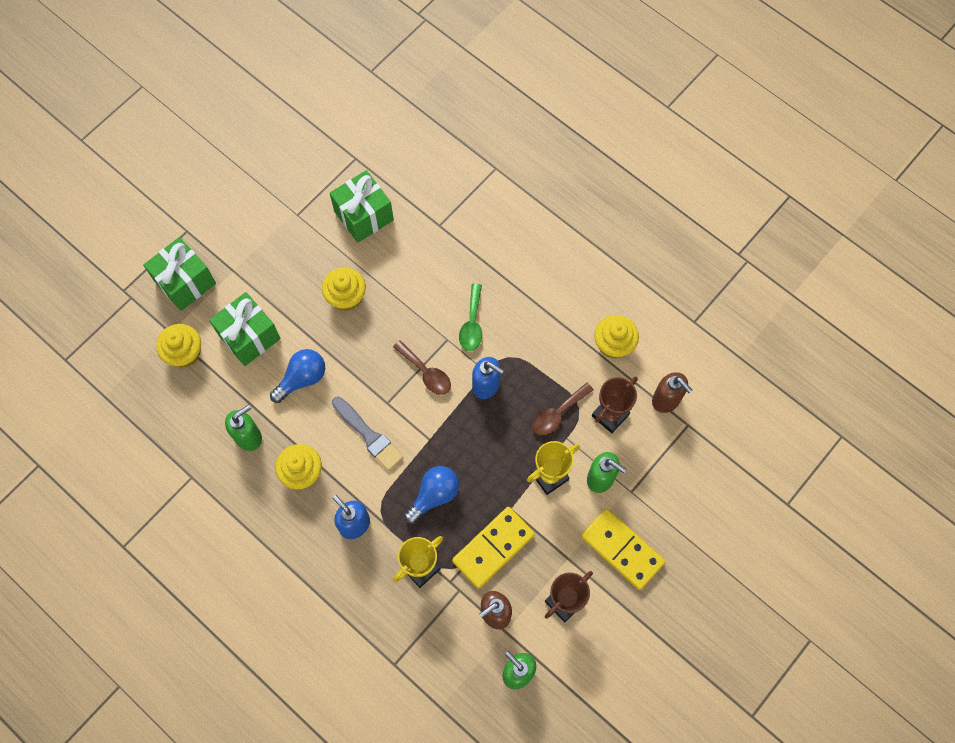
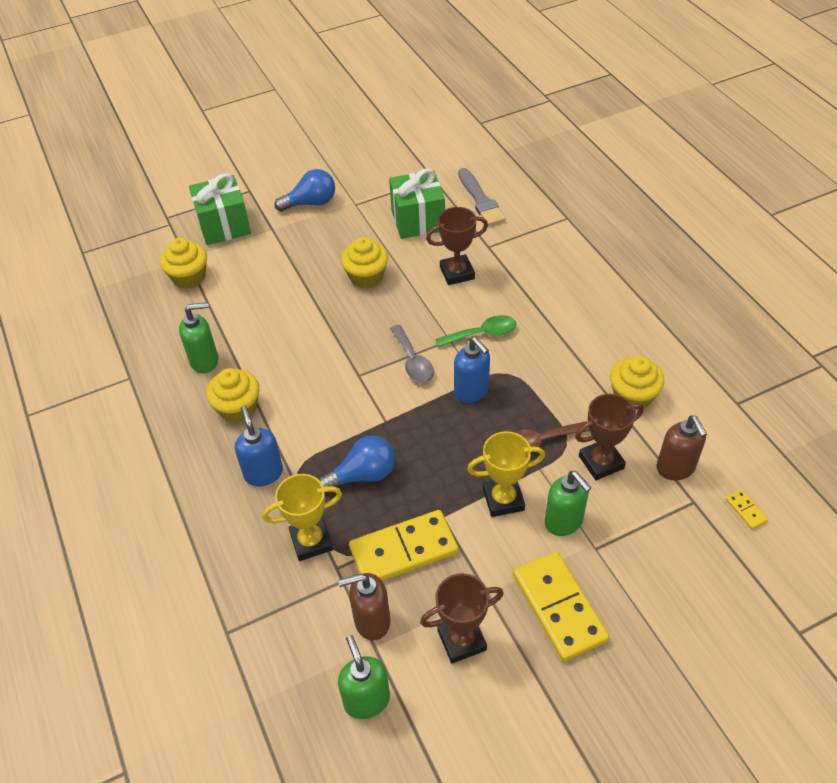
camera: 25 degrees right, 20 degrees down
(249, 336) = (256, 281): green gift -> none
(302, 378) = (285, 329): blue light bulb -> blue light bulb (311, 203)
(368, 435) = (324, 397): grey brush -> grey brush (480, 200)
(424, 265) = (457, 273): none -> brown trophy
(426, 373) = (413, 361): brown spoon -> grey spoon
(472, 324) = (482, 334): green spoon -> green spoon turned 135 degrees counterclockwise
(726, 418) = (745, 510): none -> yellow domino

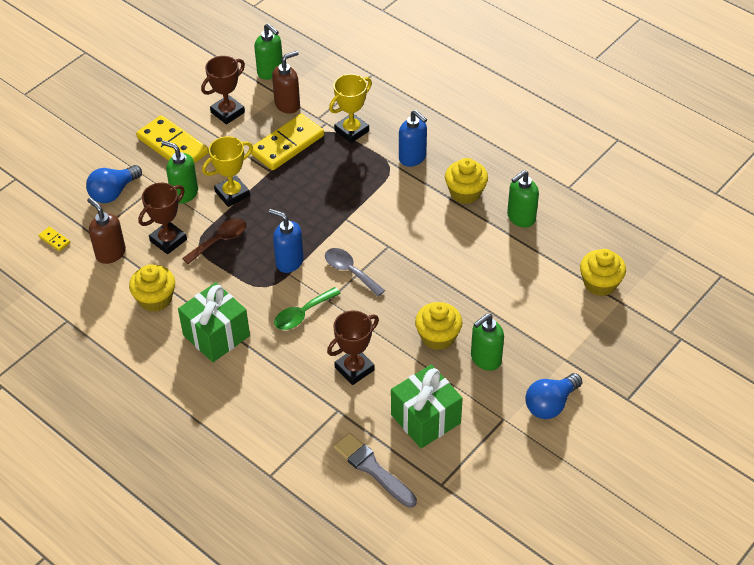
camera: 155 degrees right, 0 degrees up
(224, 226) = (616, 347): green gift -> green gift (216, 335)
(338, 248) = (485, 359): none -> green soap dispenser
(363, 475) = (340, 178): blue light bulb -> blue light bulb (113, 192)

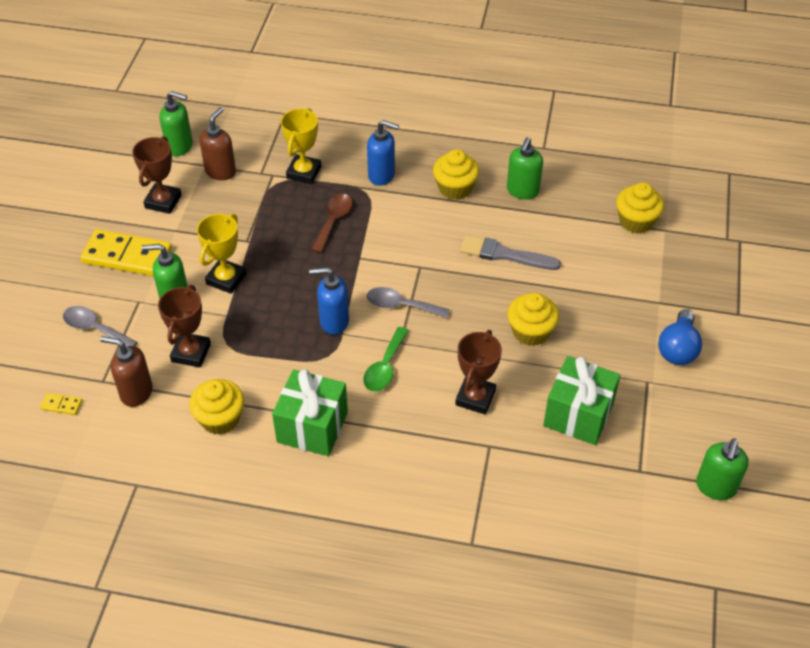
camera: 30 degrees left, 0 degrees up
(113, 192) = (95, 328): blue light bulb -> grey spoon
(220, 240) = (246, 330): brown spoon -> brown spoon (333, 221)
(287, 145) = (248, 209): yellow domino -> none
(372, 469) = (566, 487): grey brush -> grey brush (504, 254)
(485, 359) = (589, 333): green soap dispenser -> green soap dispenser (715, 487)

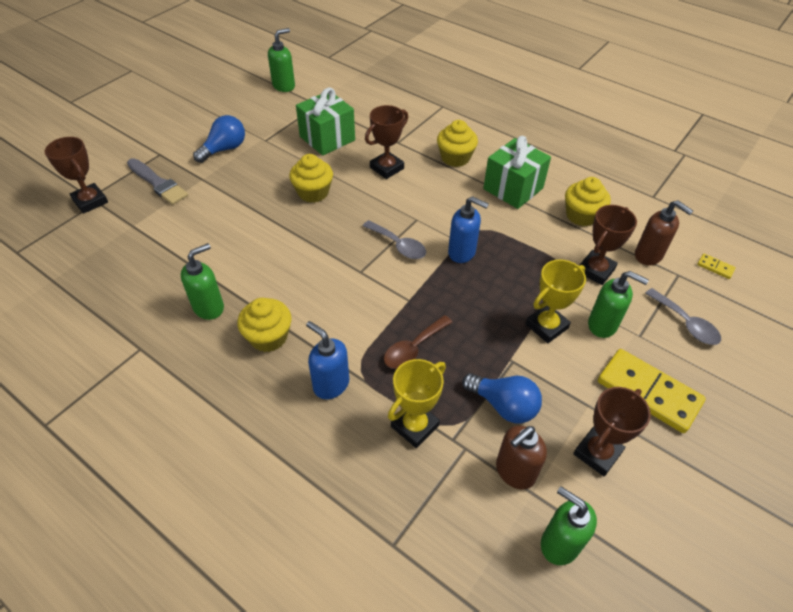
camera: 155 degrees left, 0 degrees up
(243, 207) = (503, 405): none -> blue light bulb
(385, 367) = (439, 207): green spoon -> none
(504, 254) = (280, 254): grey brush -> grey brush (158, 183)
(636, 221) = (146, 241): yellow cupcake -> yellow cupcake (455, 158)
(733, 236) = (90, 201): none -> brown trophy

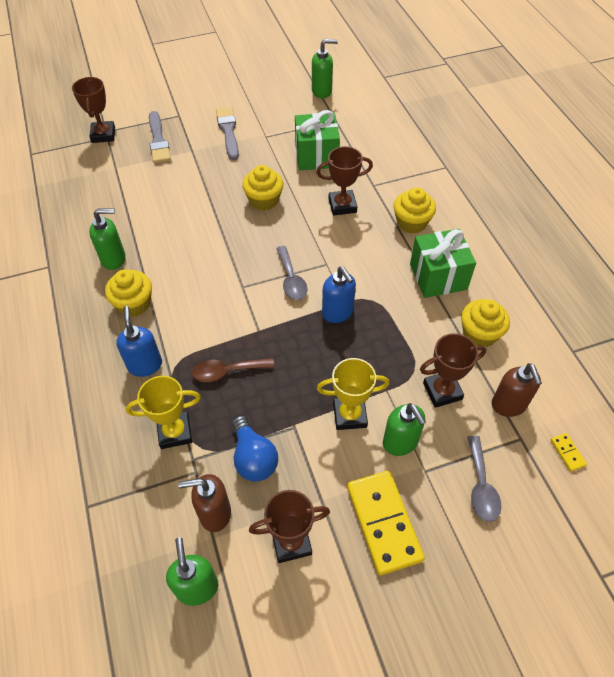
camera: 35 degrees right, 5 degrees up
(224, 149) = (228, 131): blue light bulb -> grey brush

